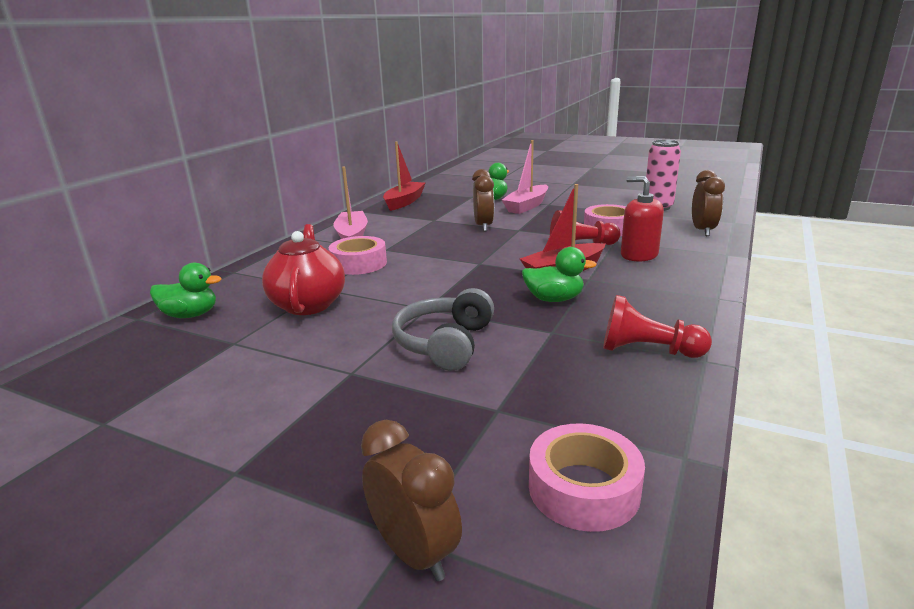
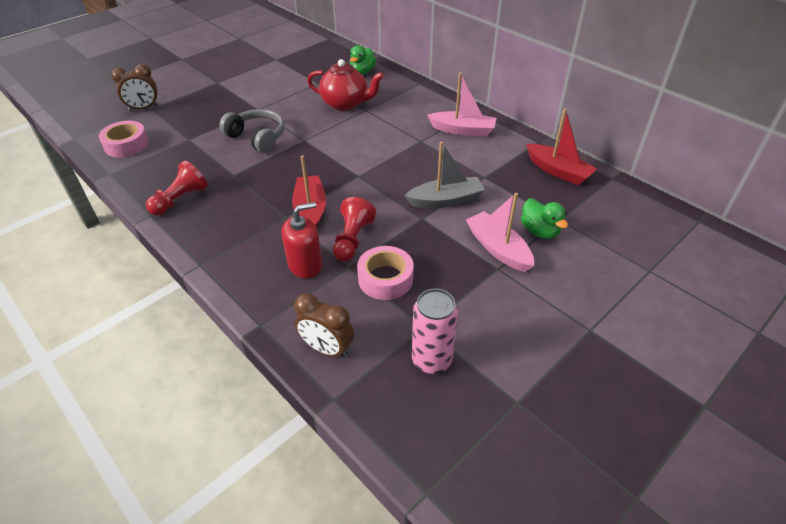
camera: 110 degrees right, 20 degrees up
(359, 263) = (398, 126): pink tape -> none
(483, 226) = (445, 200): brown clock -> grey boat
(554, 299) = (270, 189): green duck -> none

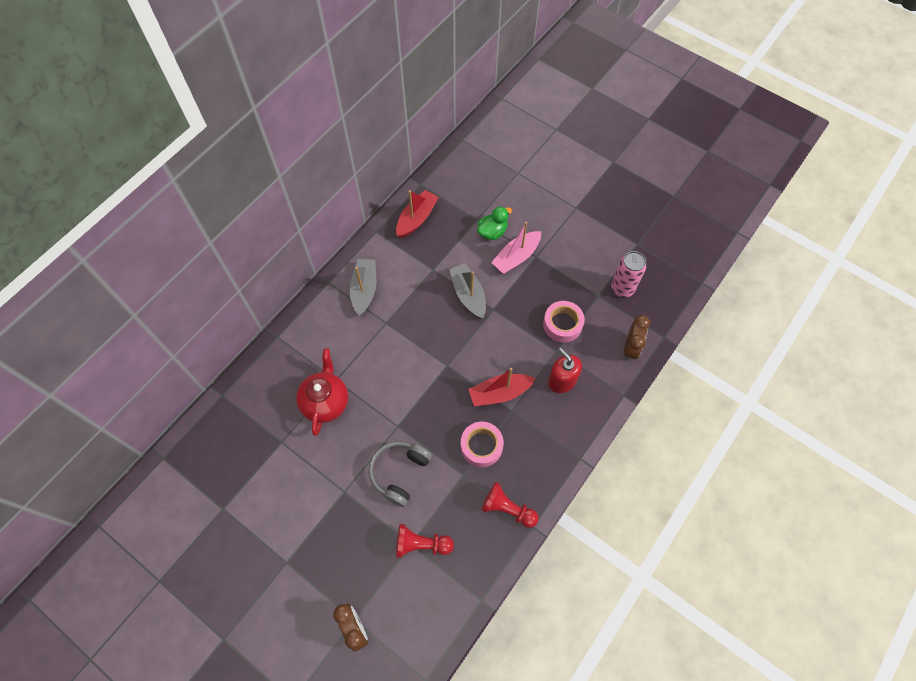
camera: 100 degrees left, 20 degrees up
(126, 145) = (430, 609): pink tape -> pink tape (481, 446)
(352, 240) = (528, 354): red pawn -> red pawn (421, 544)
(362, 72) = (253, 399): green duck -> none
(462, 130) = (364, 290): pink boat -> grey boat

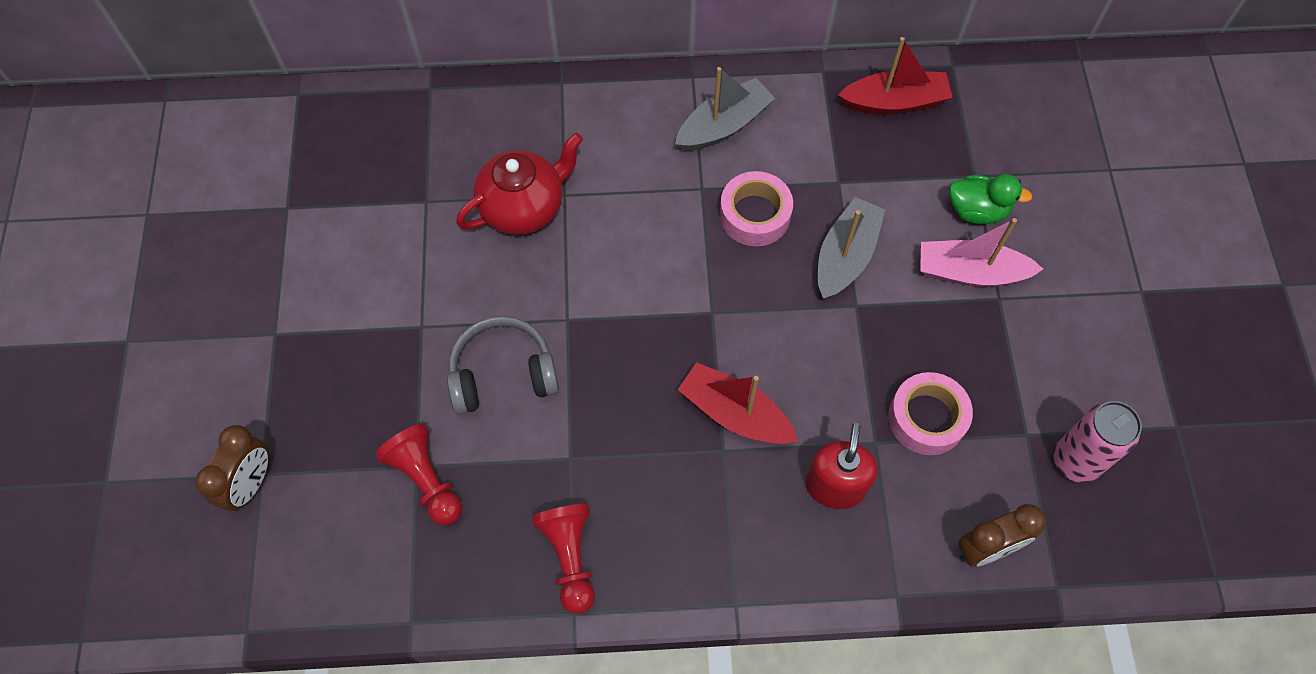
camera: 50 degrees right, 0 degrees up
(481, 446) = (633, 450): pink tape -> pink tape (755, 215)

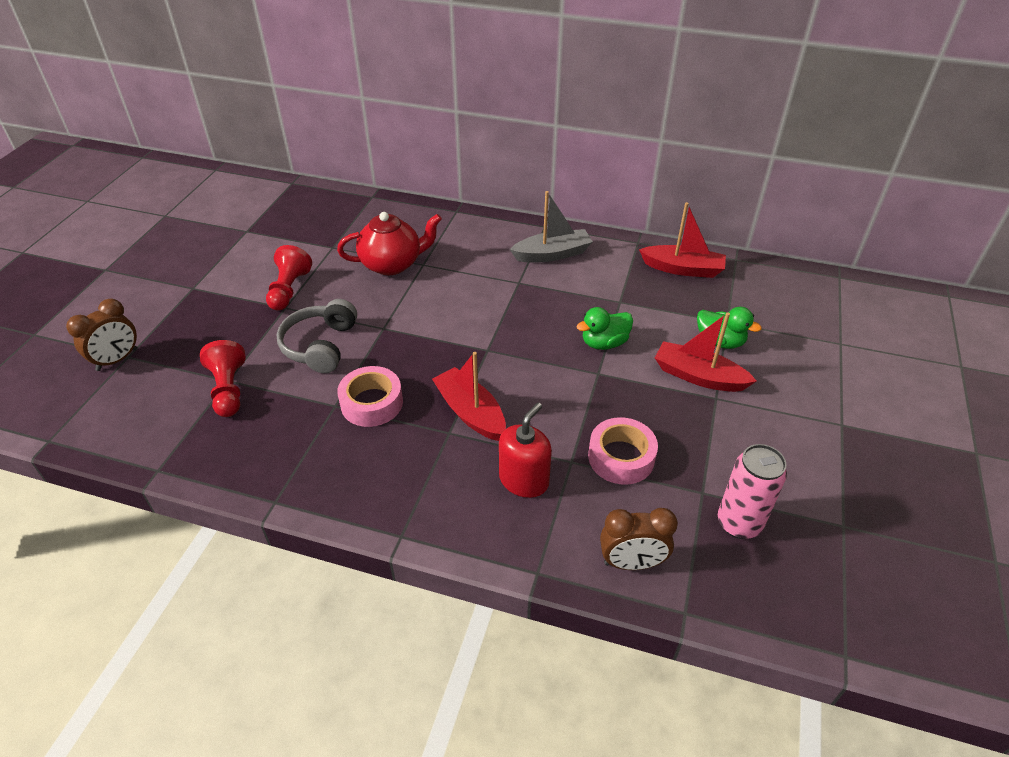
camera: 20 degrees right, 20 degrees down
(503, 374) = (320, 346): grey headphones -> grey headphones turned 90 degrees counterclockwise
(570, 557) = (295, 465): red pawn -> red pawn (289, 290)
(755, 215) = (548, 305): pink tape -> pink tape (372, 403)
(845, 256) = (604, 343): grey boat -> green duck
(970, 272) = (698, 376): pink boat -> red boat

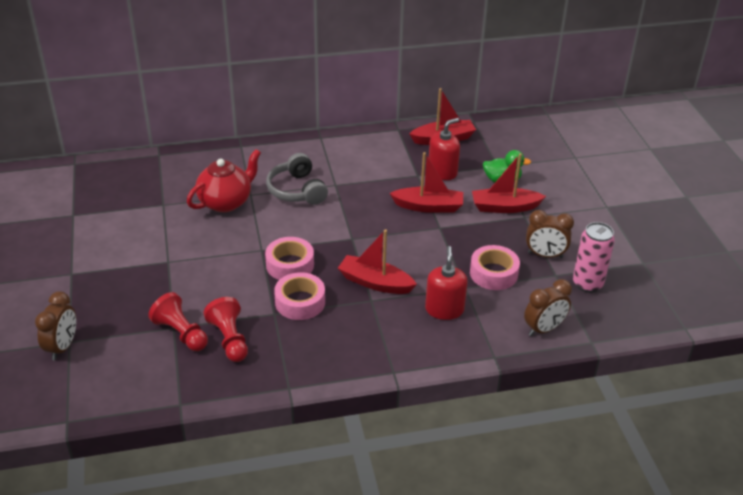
camera: 30 degrees left, 5 degrees down
(289, 290) = (158, 248): red pawn -> red pawn (229, 339)
(320, 346) = (224, 278): grey headphones -> grey headphones (297, 190)
(397, 356) = (290, 265): none -> pink tape
(552, 254) = (343, 157): grey boat -> none
(604, 343) = (428, 206): green duck -> red boat
(652, 307) = (442, 172): none -> red soap dispenser
(707, 459) = (545, 255): none -> brown clock

